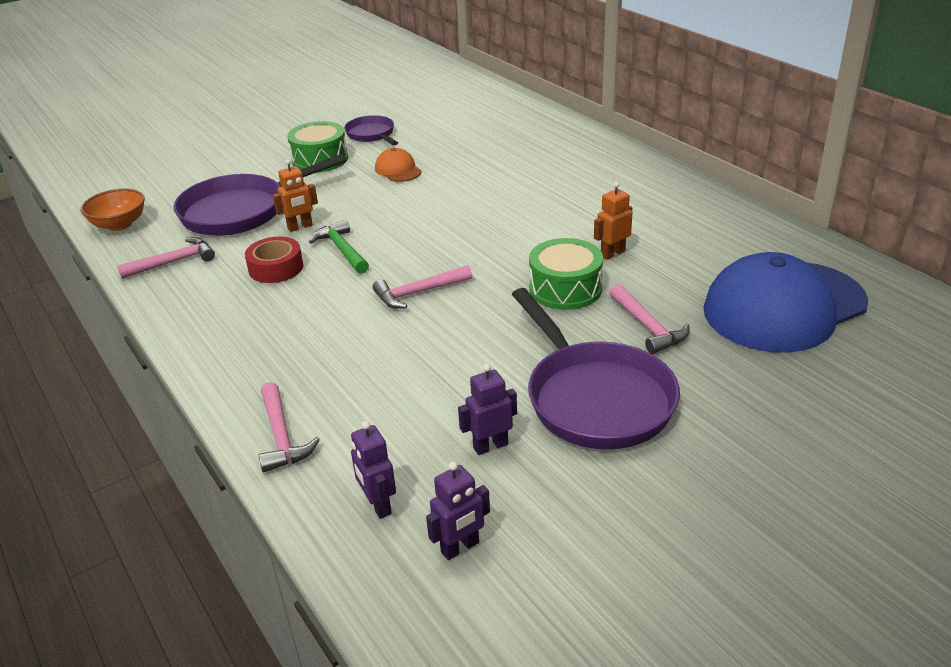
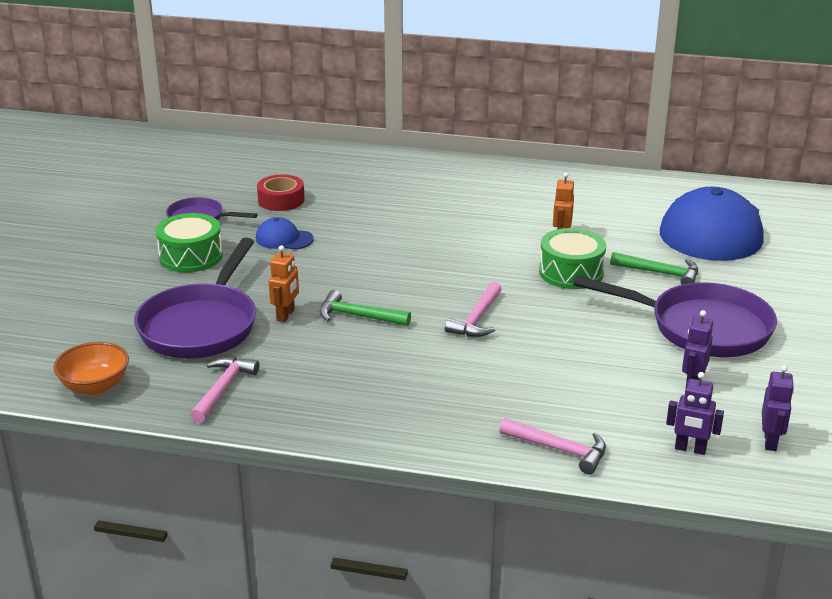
camera: 45 degrees left, 5 degrees down
(276, 268) = (328, 352): red tape -> red tape (281, 200)
(398, 170) = (284, 239): orange cap -> blue cap
(648, 327) = (660, 273): pink hammer -> green hammer

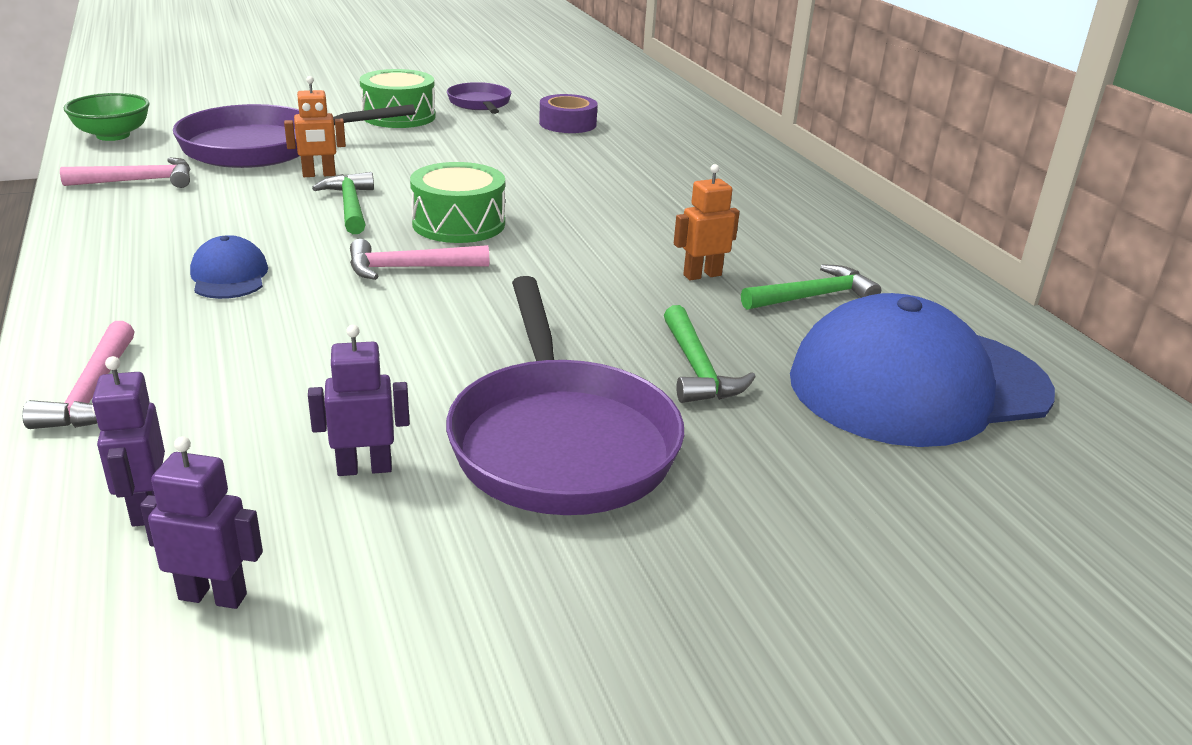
camera: 55 degrees right, 0 degrees up
(95, 386) = (113, 135): orange bowl -> green bowl
(281, 200) = (567, 124): red tape -> purple tape
(284, 239) = (485, 141): blue cap -> blue cap (229, 276)
(571, 272) = (609, 301): green drum -> green drum (458, 223)
(610, 217) = (813, 297): none -> green hammer
(770, 442) = (213, 596): purple robot -> purple robot turned 150 degrees counterclockwise

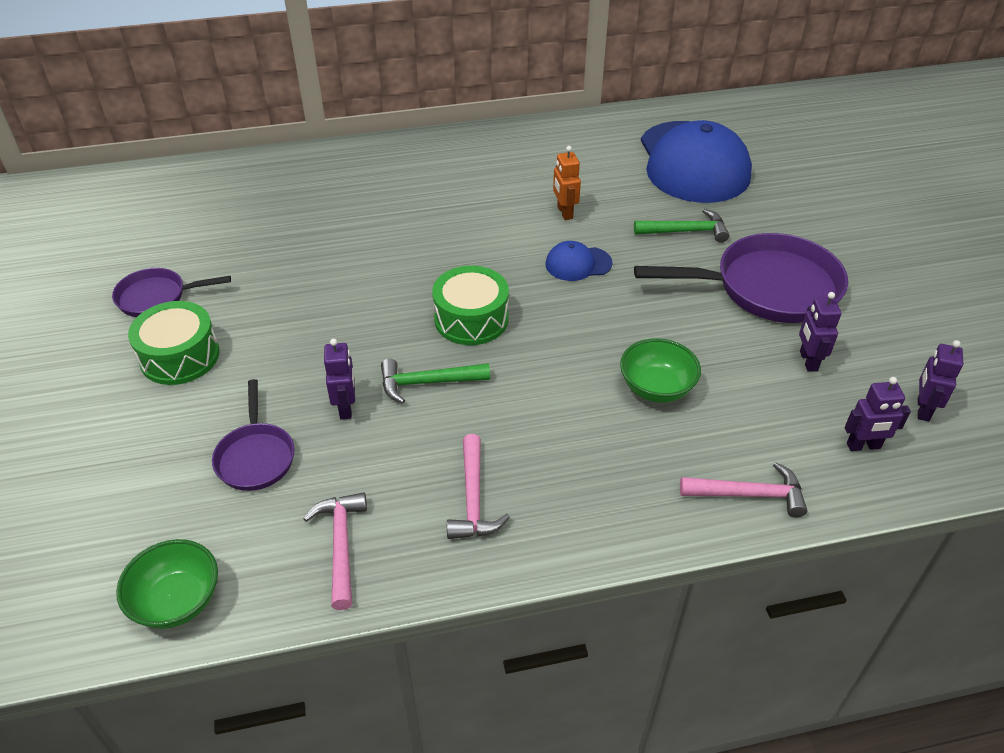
camera: 80 degrees left, 15 degrees up
(229, 276) = (568, 446): blue cap -> blue cap (578, 264)
(262, 147) = (256, 457): purple pan -> purple pan, size x0.54
(319, 175) = (346, 408): orange robot -> purple robot
(320, 332) = (656, 388): none -> green bowl
(409, 268) = (553, 346): pink hammer -> pink hammer (473, 498)
(567, 124) = (238, 244): purple tape -> none
(813, 297) = (594, 175): green hammer -> none

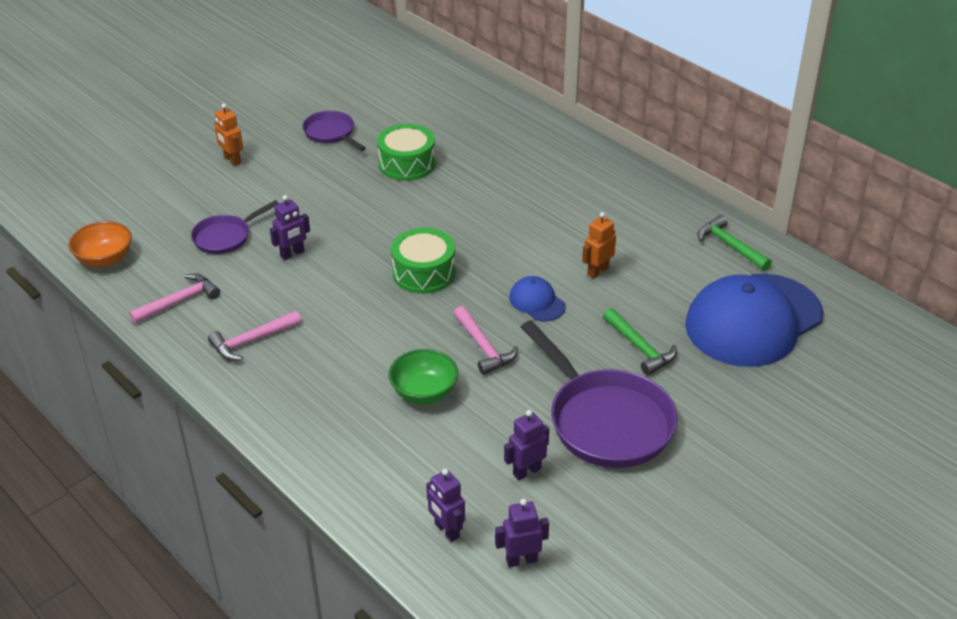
camera: 60 degrees right, 5 degrees down
(107, 398) = (232, 160): none -> orange robot
(177, 601) = (105, 259): green bowl -> orange bowl
(180, 356) = (286, 168): green drum -> green drum (407, 164)
(428, 383) = (342, 279): green hammer -> green hammer (730, 246)
(749, 494) = (346, 476): pink hammer -> pink hammer (483, 347)

